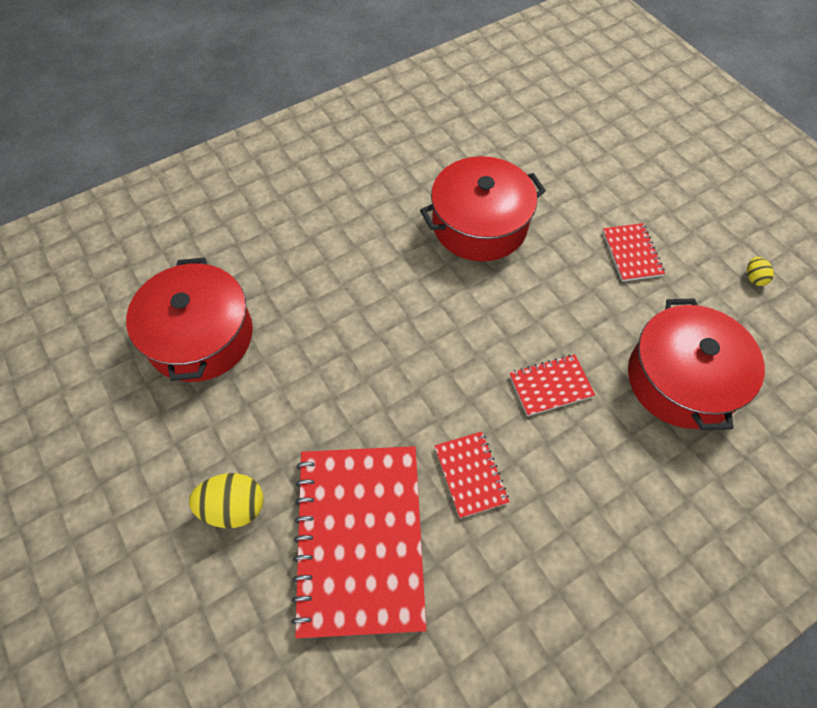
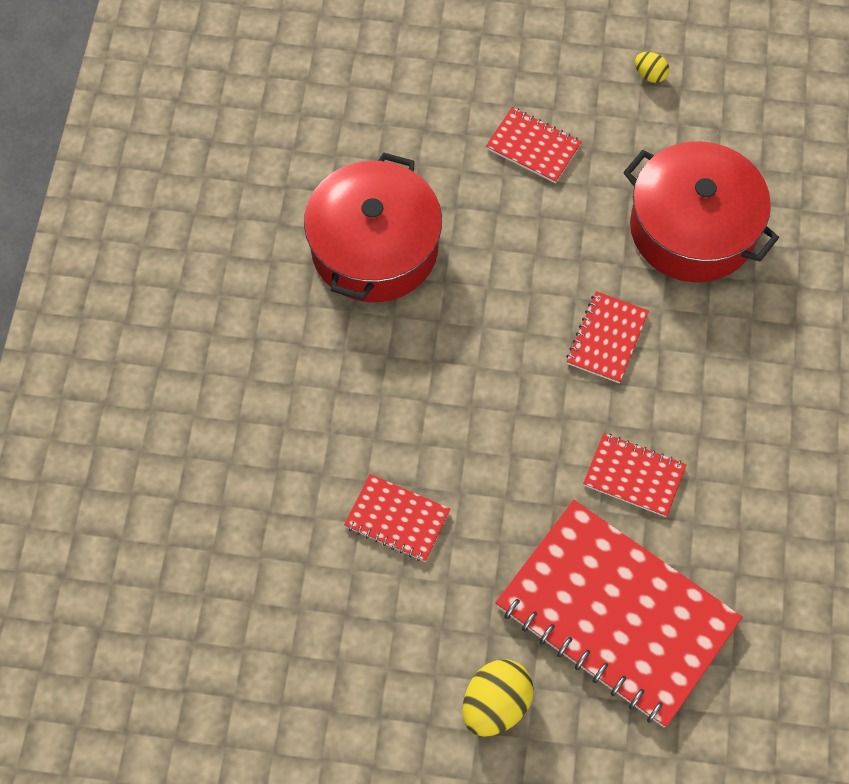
camera: 50 degrees left, 5 degrees up
(200, 336) = (269, 614): red pot -> none
(317, 358) = (397, 519): none -> red notebook

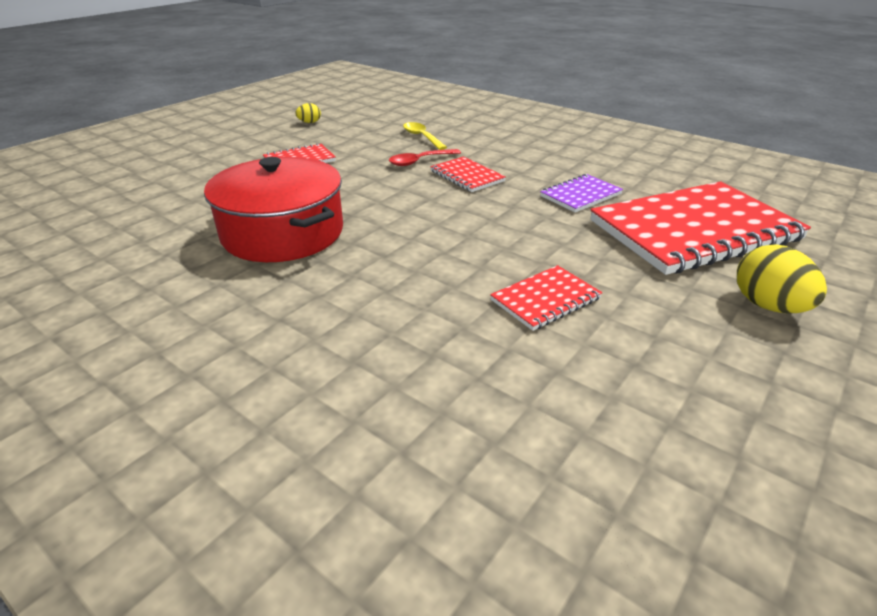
camera: 60 degrees left, 30 degrees down
(615, 268) = (419, 161): none -> red spoon
(634, 476) = (580, 195): red notebook -> purple notebook
(692, 228) = (422, 137): red pot -> yellow spoon

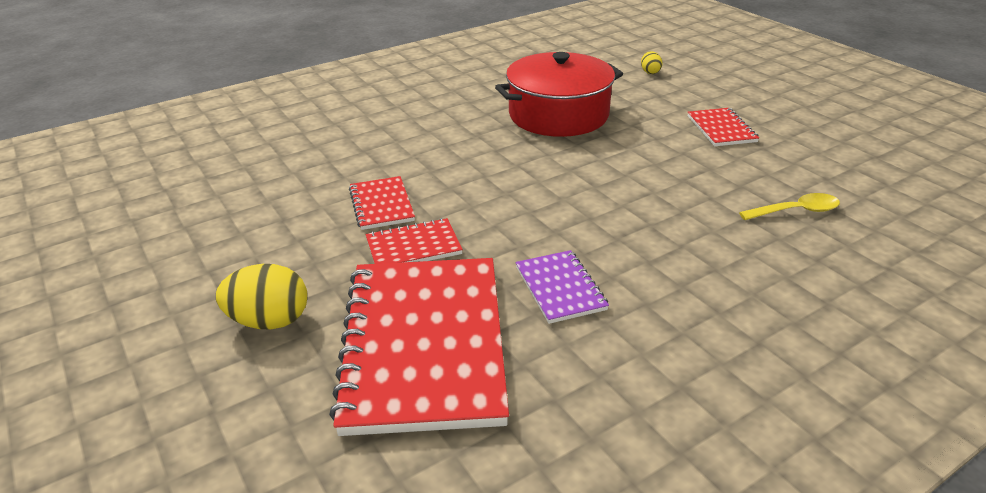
camera: 110 degrees right, 0 degrees up
(309, 122) = (856, 141): yellow egg -> yellow egg (650, 72)
(419, 161) = (704, 196): red spoon -> none
(467, 176) = (647, 219): red notebook -> red notebook (413, 247)

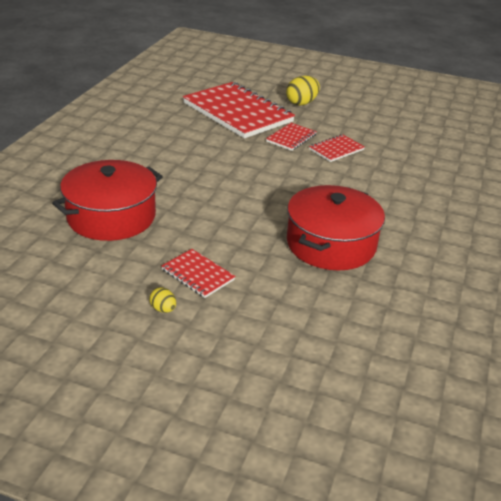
camera: 140 degrees right, 0 degrees up
(381, 205) = (336, 149): red notebook -> red notebook turned 75 degrees counterclockwise
(560, 288) = (207, 142): purple notebook -> none
(650, 72) = (319, 336): yellow egg -> yellow egg (163, 309)
(796, 211) = (111, 216): yellow spoon -> red pot

